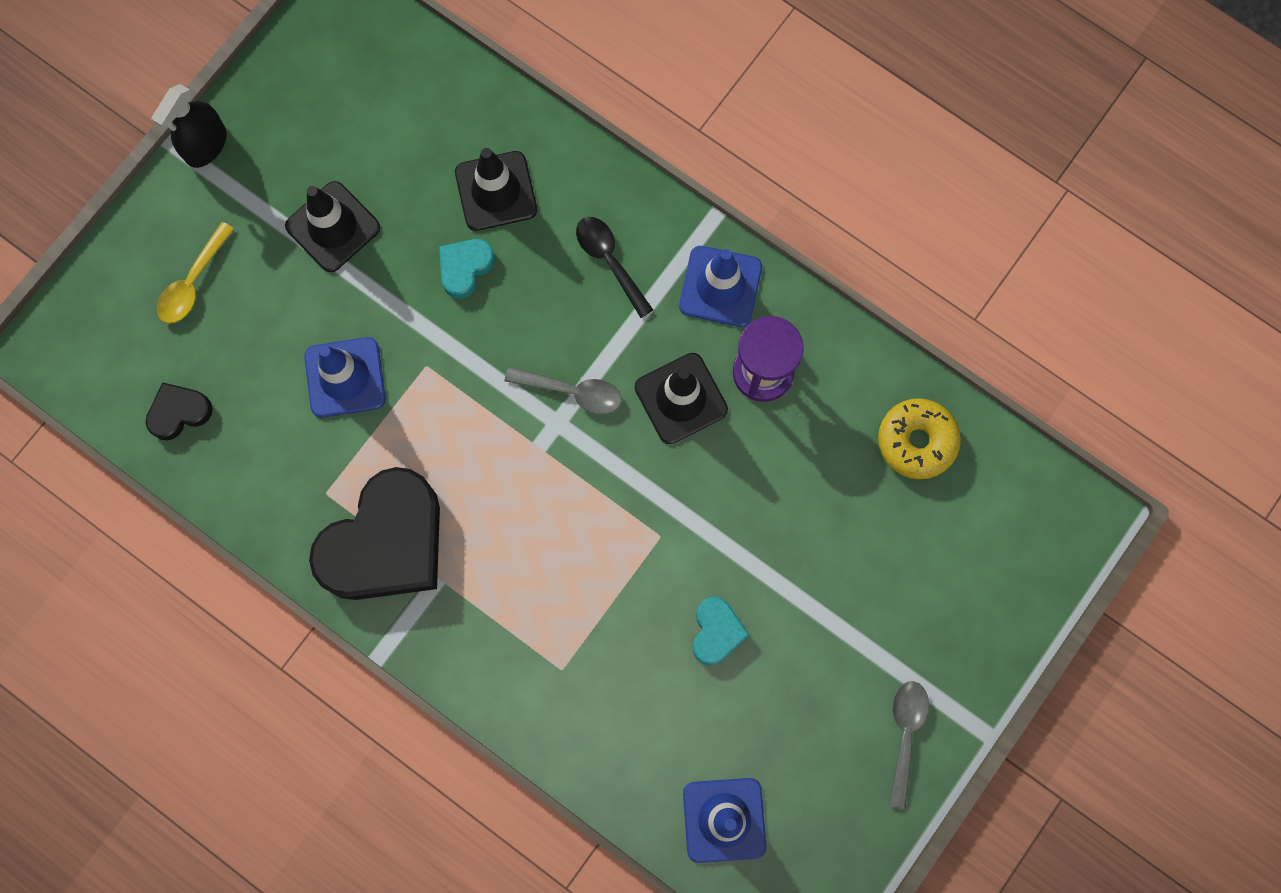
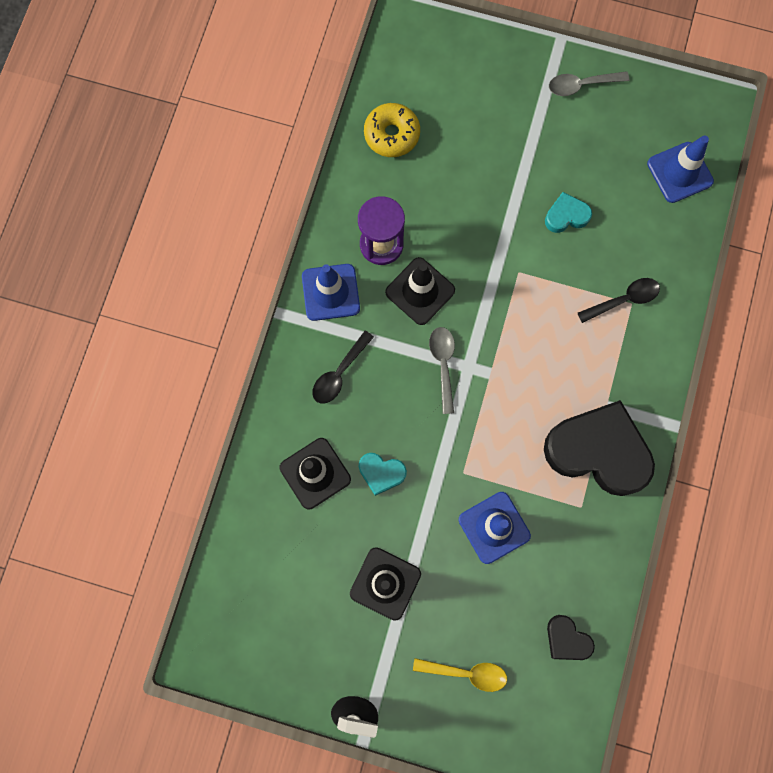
camera: 110 degrees left, 0 degrees up
(570, 661) = (623, 300): none -> black spoon

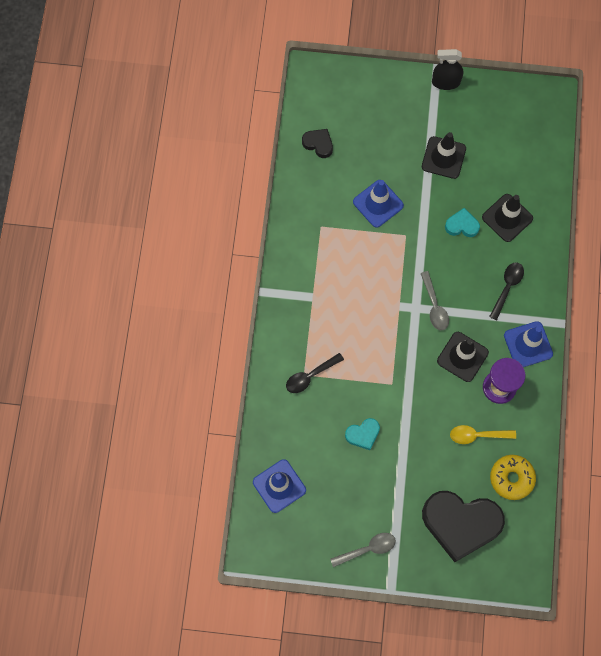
camera: 170 degrees right, 5 degrees down
(466, 672) = (380, 114): yellow spoon -> yellow spoon (477, 435)
(598, 451) = (314, 265): black heart -> black heart (460, 524)

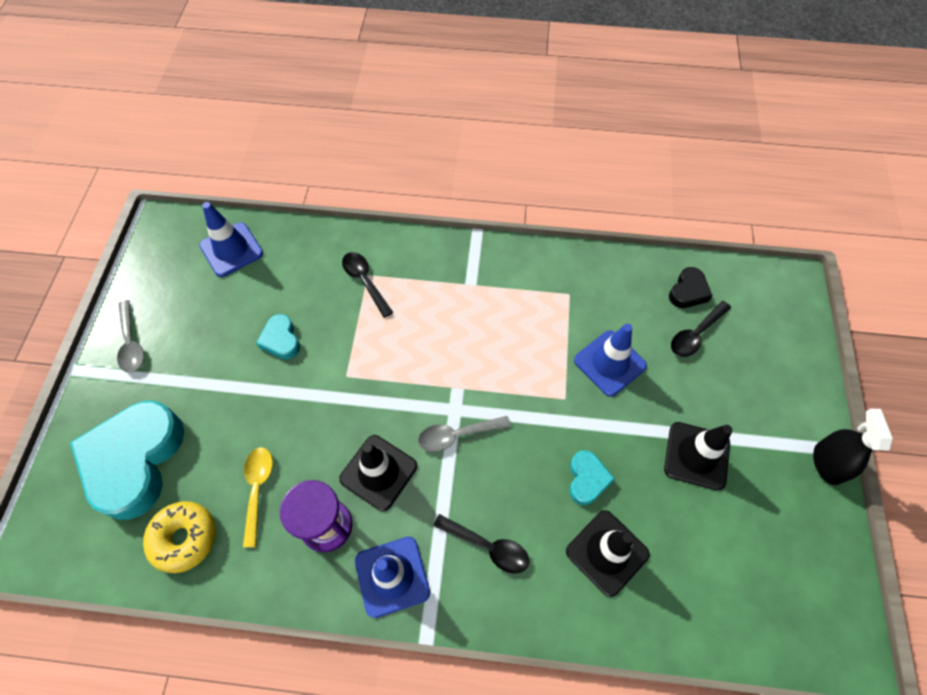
camera: 90 degrees right, 10 degrees down
(354, 144) = (695, 334): none -> black spoon
(460, 524) = (135, 461): black heart -> turquoise heart

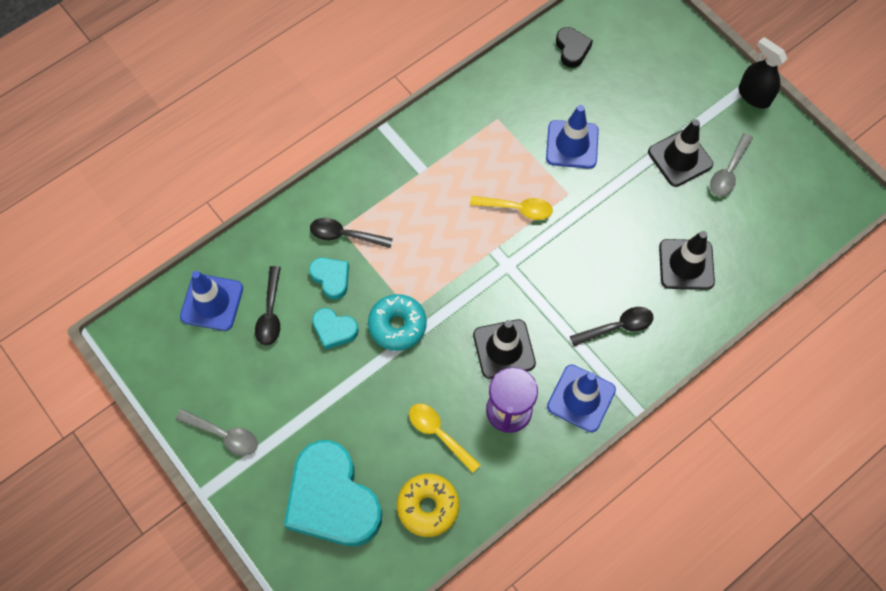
camera: 45 degrees left, 5 degrees up
(325, 378) = (397, 325): none -> turquoise donut
(457, 435) = (527, 279): grey spoon -> grey spoon (728, 172)
(510, 373) = (517, 209): none -> yellow spoon
(587, 479) = (632, 232): turquoise heart -> turquoise heart (331, 278)
(695, 334) = (605, 77): black spoon -> black spoon (270, 313)

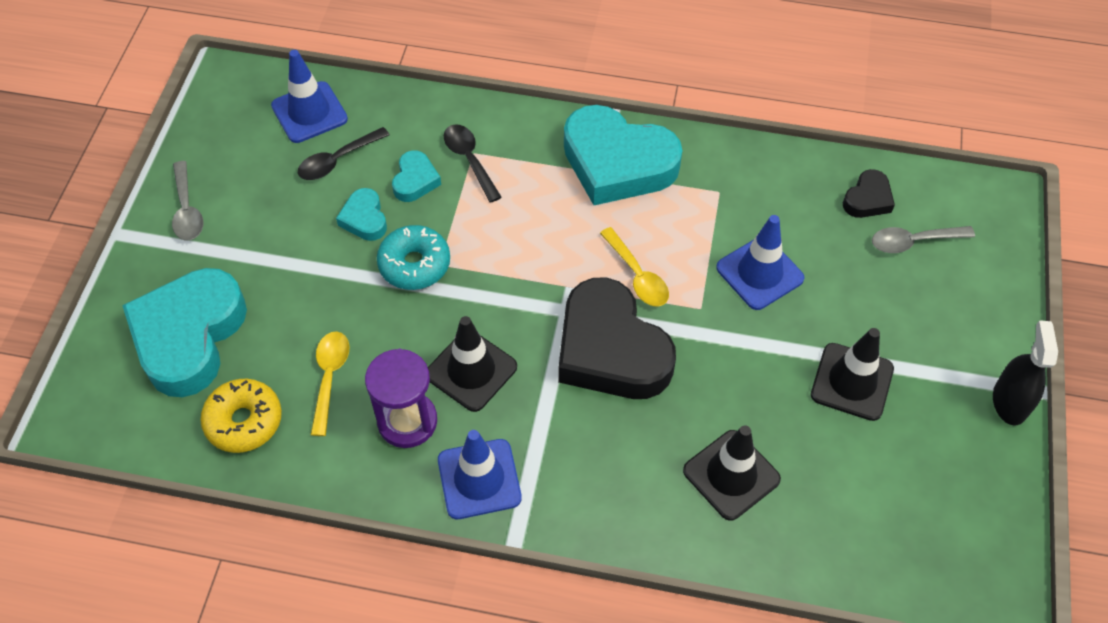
camera: 50 degrees right, 10 degrees down
(426, 155) = (617, 163): none -> turquoise heart
(555, 262) = (610, 350): none -> black heart
(617, 327) = (592, 458): black spoon -> none
(728, 172) = (887, 440): grey spoon -> grey spoon (913, 242)

